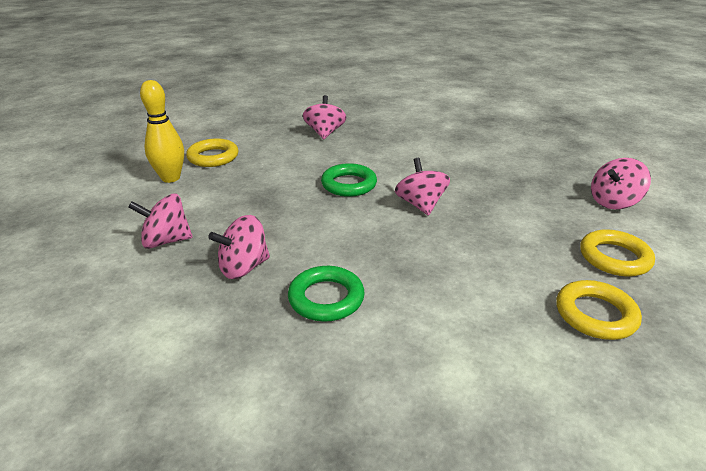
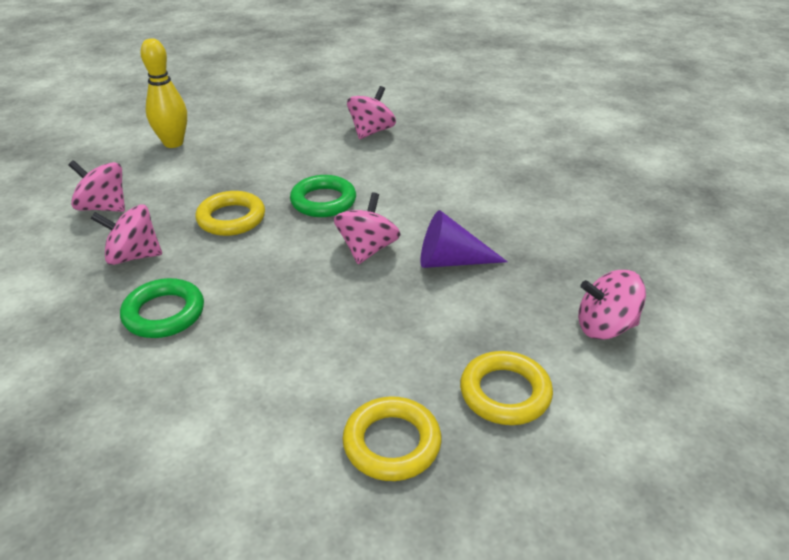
camera: 30 degrees right, 5 degrees up
(213, 157) = (233, 130): yellow ring -> yellow ring (231, 218)
(483, 195) = (451, 261): none -> purple cone

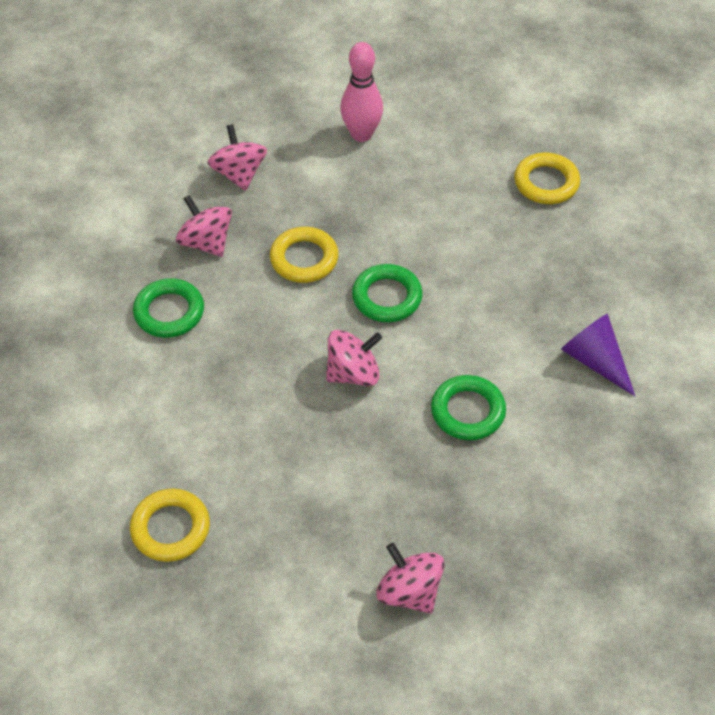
camera: 50 degrees right, 15 degrees up
(173, 143) = (361, 134): yellow bowling pin -> pink bowling pin
(371, 131) = (532, 247): pink spinning top -> none
(451, 261) = (393, 438): purple cone -> purple cone (595, 361)
(468, 217) = (468, 411): none -> green ring
(505, 393) = (273, 565): yellow ring -> yellow ring (546, 183)

